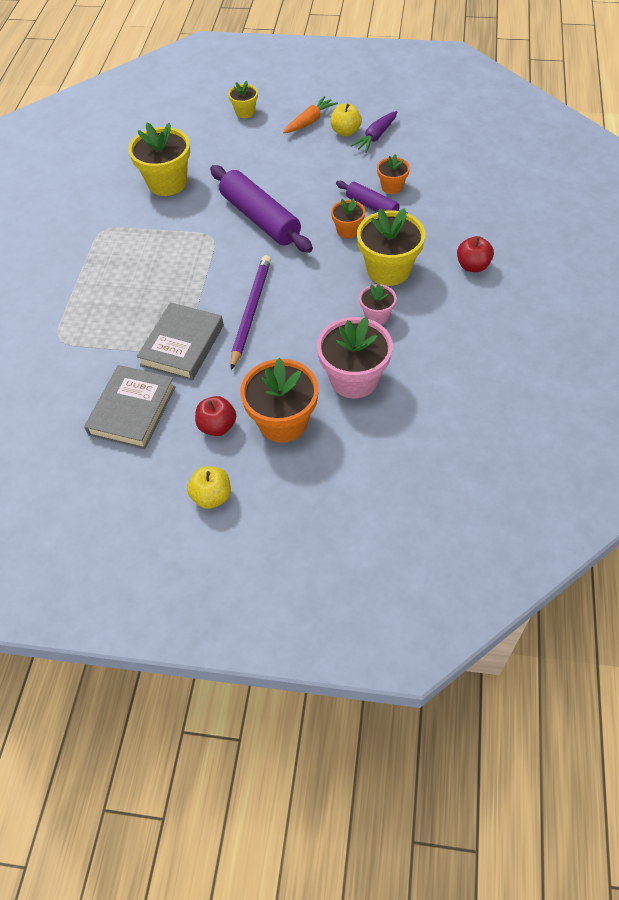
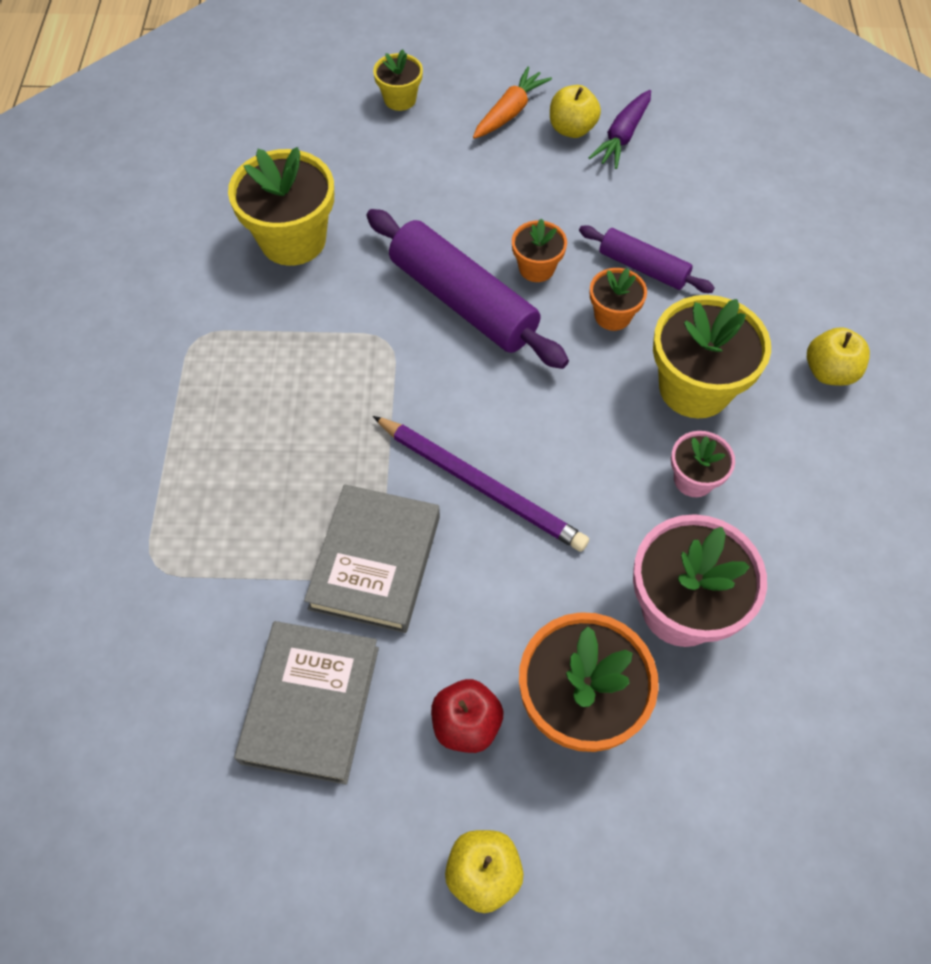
camera: 10 degrees left, 5 degrees up
(251, 311) = (481, 485): purple pencil -> purple pencil turned 120 degrees clockwise
(392, 187) = (667, 229): orange flower pot -> orange flower pot (536, 268)
(473, 266) = (829, 372): red apple -> yellow apple

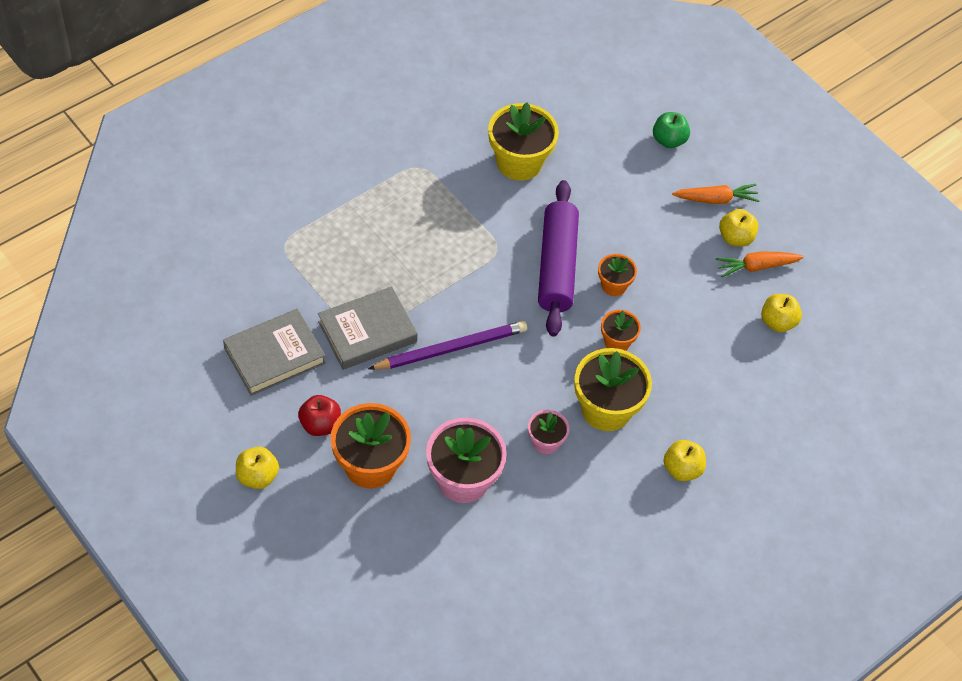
camera: 45 degrees right, 5 degrees down
(400, 99) = (669, 140): yellow flower pot -> green apple
(481, 485) = (451, 348): purple pencil -> purple pencil turned 105 degrees counterclockwise
(622, 137) = (756, 267): purple carrot -> orange carrot
(643, 268) = (666, 336): purple rolling pin -> none
(705, 166) = (777, 322): none -> yellow apple

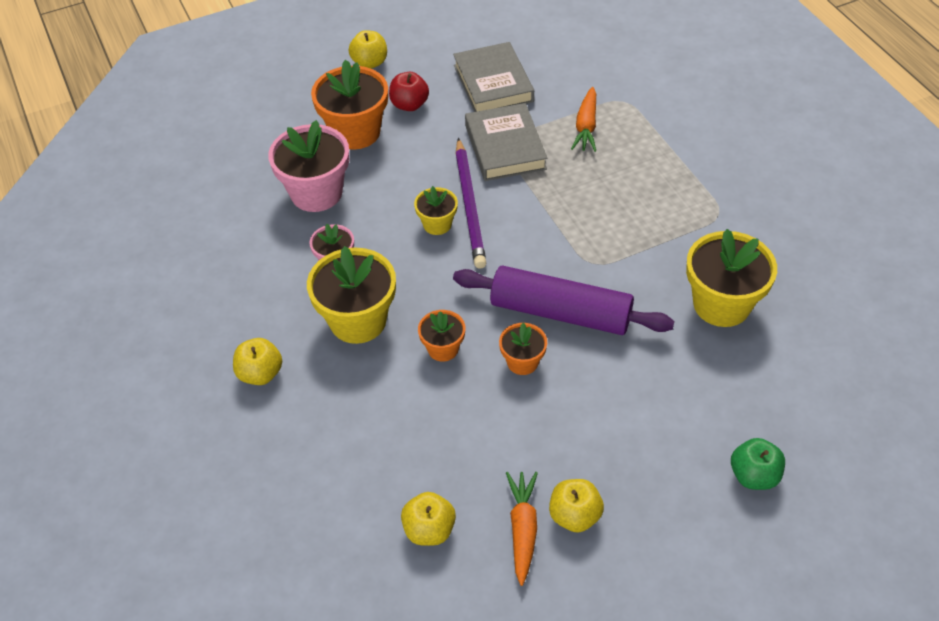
camera: 110 degrees right, 5 degrees down
(480, 370) = (437, 224): none -> yellow flower pot
(716, 199) = (644, 509): orange carrot -> orange carrot (586, 126)

